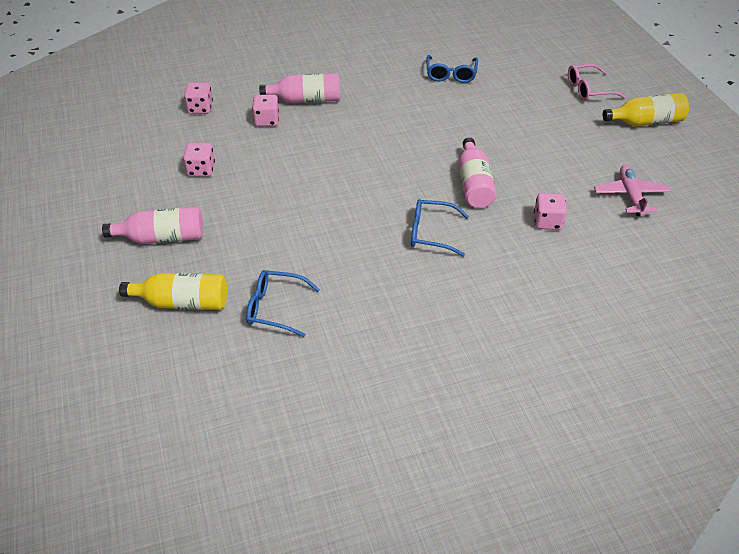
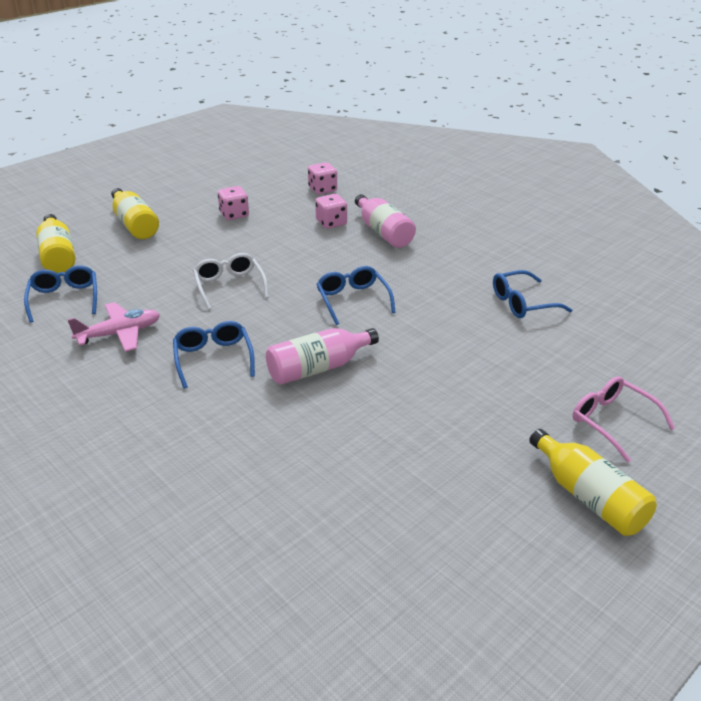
camera: 65 degrees right, 10 degrees down
(162, 238) = (134, 225): pink bottle -> yellow bottle
(329, 201) = (229, 286): none -> white glasses
(396, 144) = (352, 300): none -> blue glasses
(547, 222) = (282, 441): pink dice -> none
(630, 196) = (388, 510): pink plane -> pink plane (119, 334)

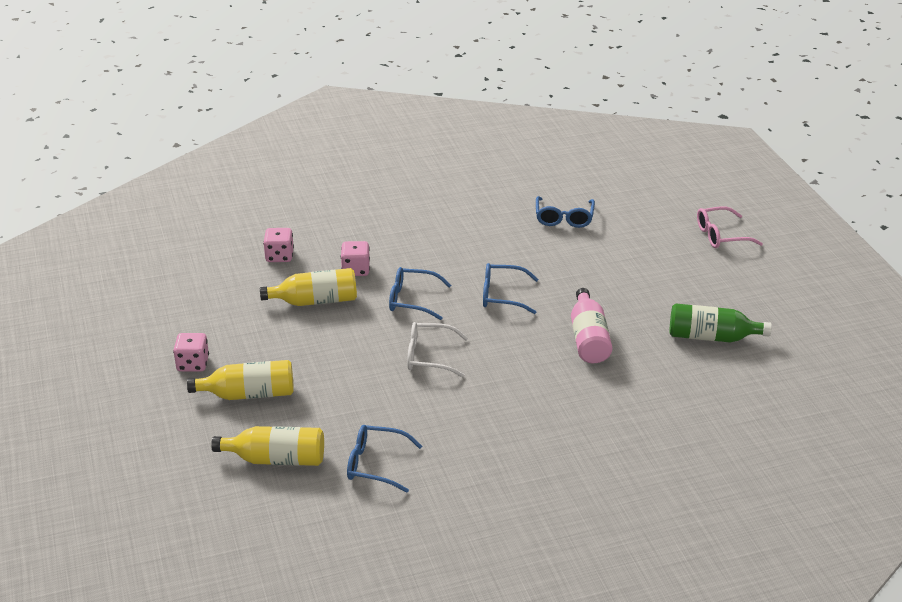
camera: 65 degrees left, 0 degrees up
(119, 334) = (466, 437): pink plane -> none
(213, 358) = (541, 389): blue glasses -> blue glasses (412, 300)
(234, 214) = (285, 323): pink dice -> pink dice (193, 364)
(383, 232) = (399, 247): pink bottle -> none
(386, 459) = (711, 337): none -> green bottle
(589, 497) = (783, 271): yellow bottle -> yellow bottle (315, 301)

